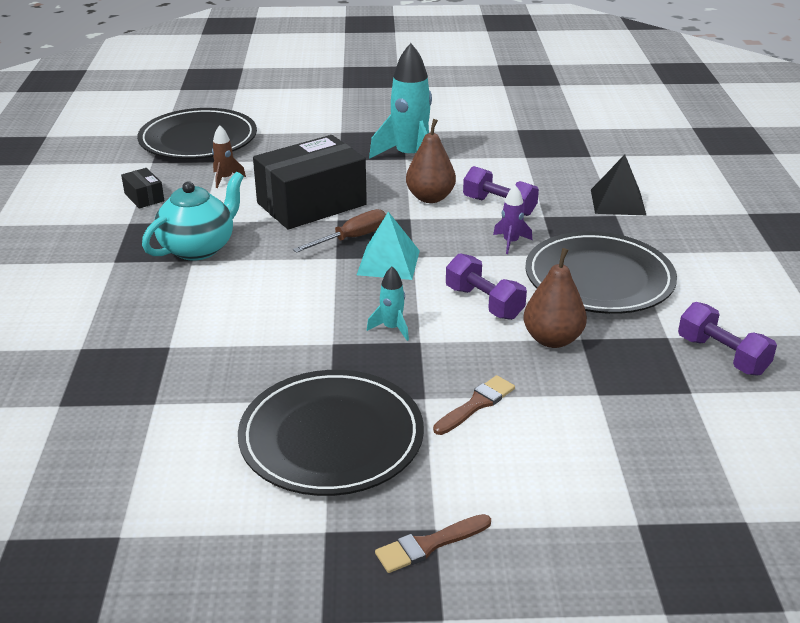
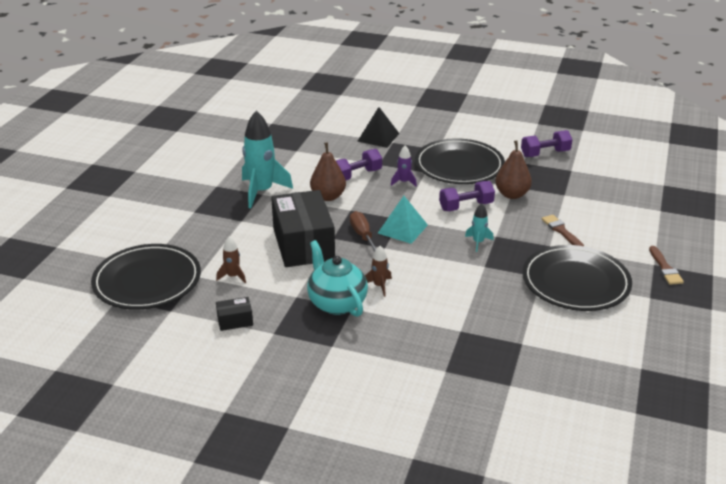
camera: 70 degrees left, 0 degrees up
(246, 269) = (379, 286): none -> brown rocket

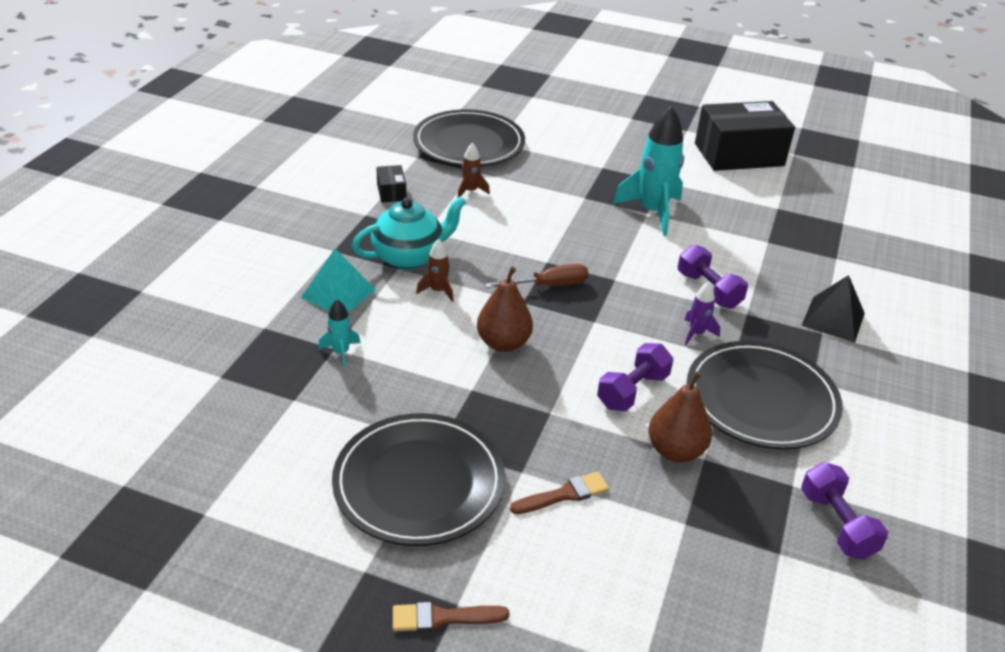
camera: 90 degrees right, 5 degrees up
(303, 244) = (532, 239): black box -> black box (739, 154)
(328, 196) = (646, 262): brown pear -> brown pear (503, 343)
(402, 229) = (568, 321): turquoise pyramid -> turquoise pyramid (338, 293)
(466, 206) = (633, 391): purple dumbbell -> purple dumbbell turned 60 degrees clockwise
(478, 242) = (532, 391): turquoise rocket -> turquoise rocket (341, 353)

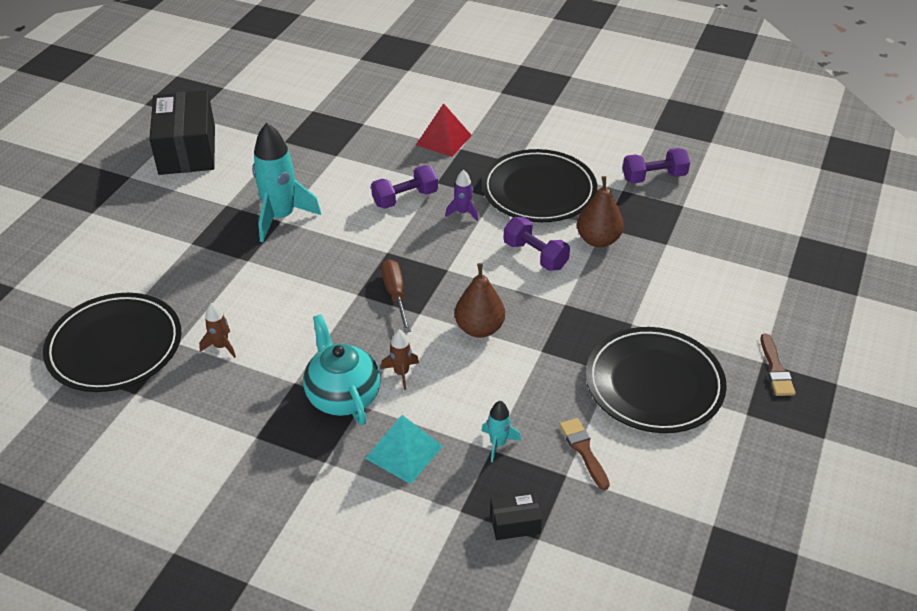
camera: 85 degrees left, 5 degrees up
(391, 192) = (211, 415): black box -> black box (515, 523)
(564, 494) = (651, 301): brown brush -> brown brush (584, 450)
(833, 319) = (443, 140): black pyramid -> red pyramid

